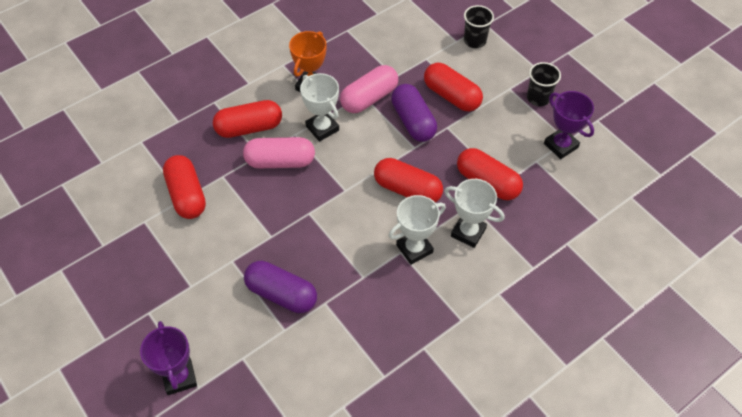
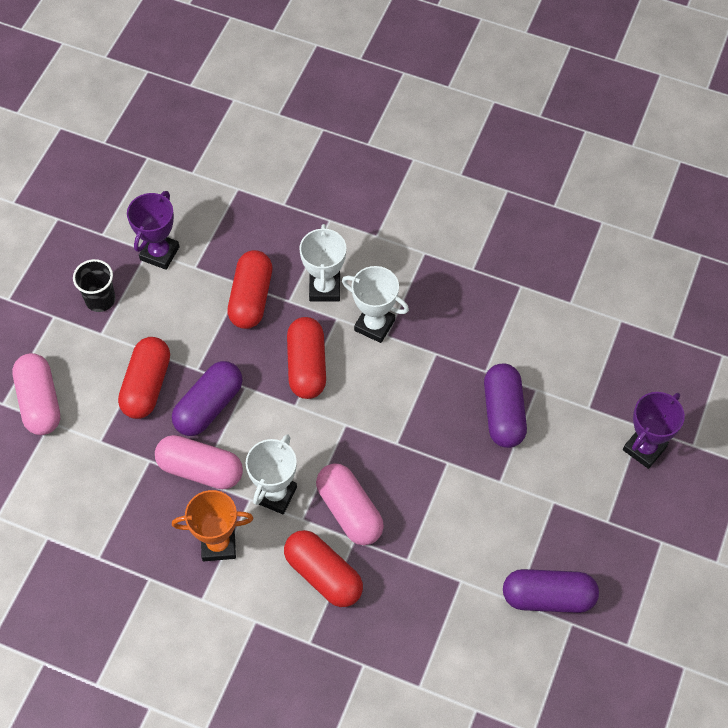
camera: 120 degrees left, 5 degrees up
(130, 241) = (548, 597): none -> purple capsule
(186, 195) = (455, 580): red capsule -> none
(475, 41) = (40, 402): black cup -> pink capsule

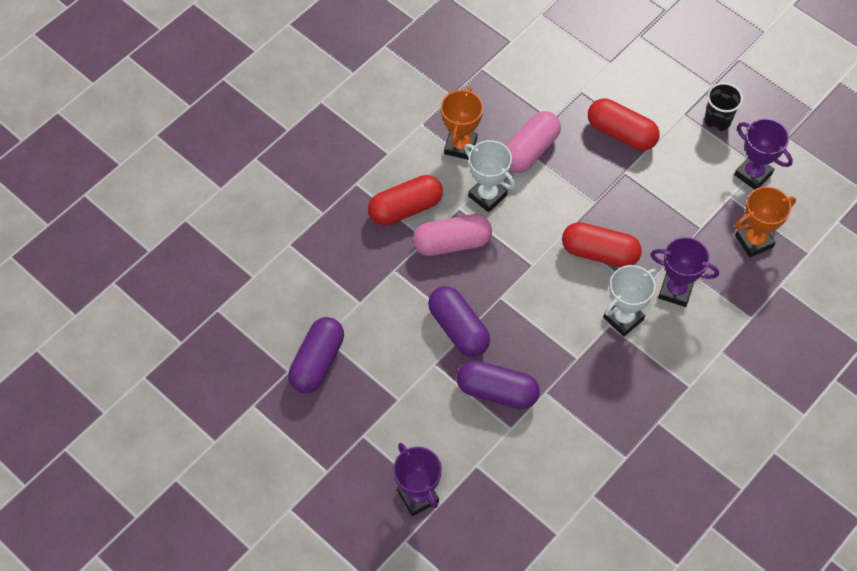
camera: 110 degrees right, 0 degrees up
(40, 402) = (631, 59): pink capsule -> none
(209, 406) = (586, 171): purple capsule -> purple capsule (458, 329)
(241, 235) = (754, 241): none -> orange trophy
(251, 298) = (683, 231): red capsule -> none
(324, 288) = (675, 290): white trophy -> purple trophy

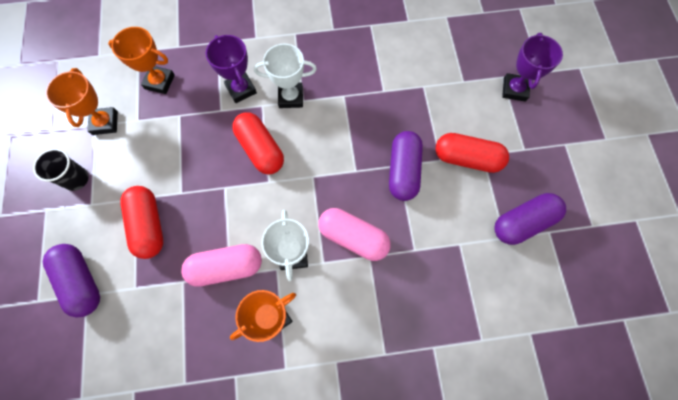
camera: 140 degrees left, 10 degrees up
(405, 208) = (364, 296): red capsule -> red capsule (467, 158)
(497, 391) = (413, 113): purple capsule -> purple capsule (81, 281)
(753, 174) = (105, 123): purple trophy -> orange trophy

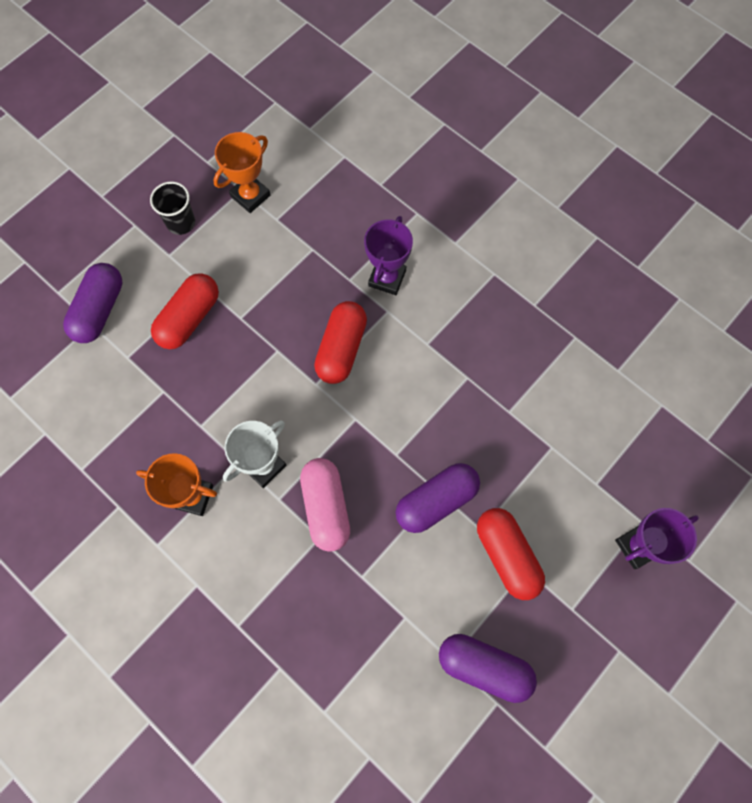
camera: 50 degrees right, 0 degrees up
(159, 82) = (330, 202): orange trophy -> none
(226, 267) = (205, 417): pink capsule -> none
(291, 97) = (420, 330): white trophy -> none

